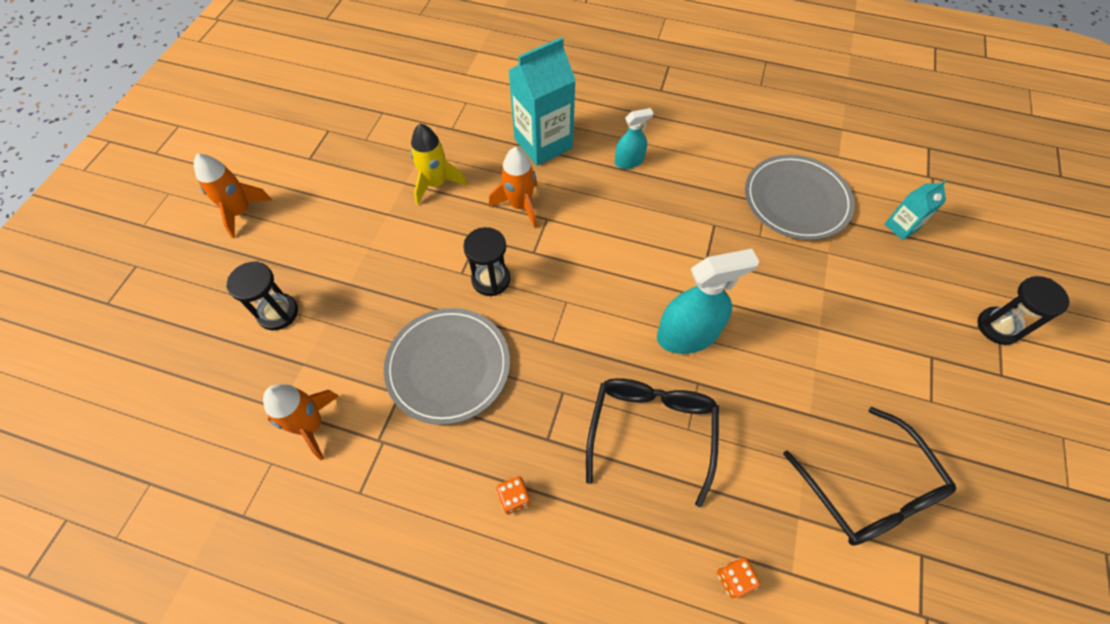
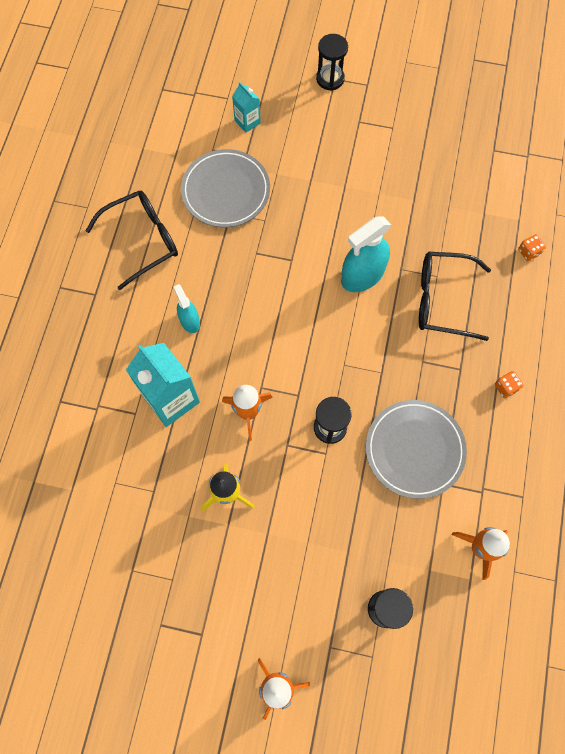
camera: 95 degrees left, 10 degrees up
(687, 335) = (362, 275): turquoise spray bottle -> turquoise spray bottle turned 105 degrees counterclockwise
(869, 490) = (460, 172): black glasses -> black glasses (143, 240)

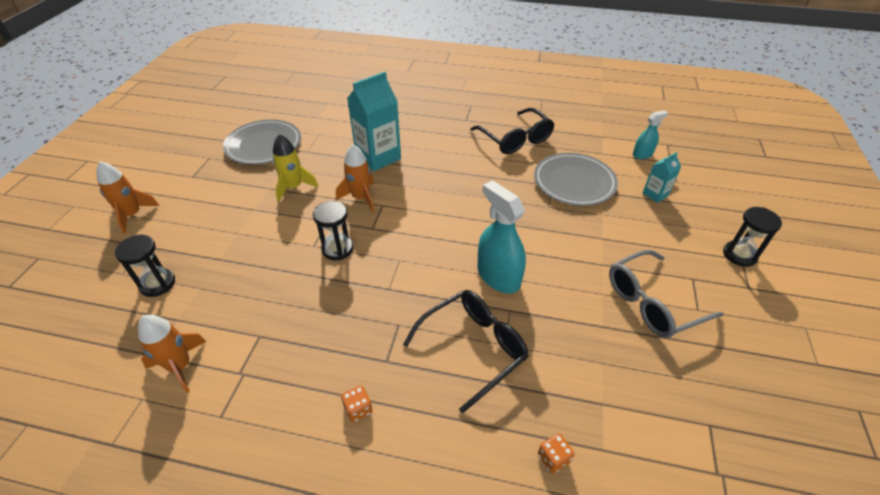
camera: 90 degrees right, 25 degrees down
(189, 321) = (445, 165): turquoise spray bottle -> turquoise spray bottle (642, 154)
(387, 158) = (652, 303): none -> grey glasses
(414, 449) = (301, 313): grey plate -> grey plate (263, 145)
(442, 300) = (473, 348): black glasses -> black glasses turned 45 degrees clockwise

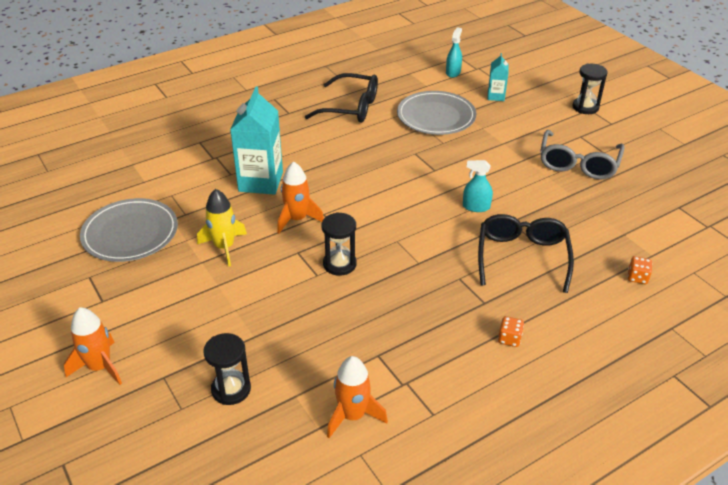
camera: 45 degrees left, 5 degrees down
(498, 276) = (476, 207): turquoise spray bottle -> turquoise spray bottle, size x0.56

